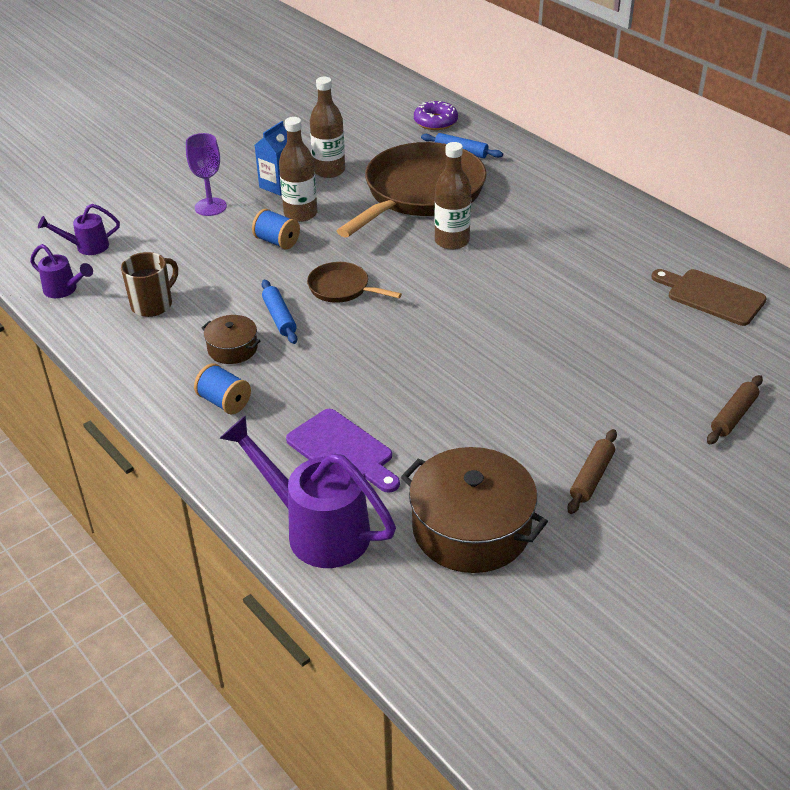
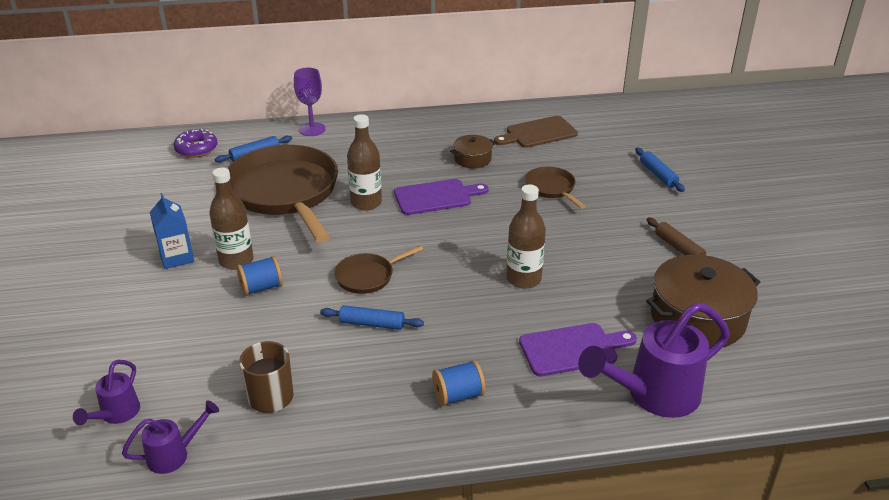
camera: 60 degrees left, 5 degrees down
(210, 207) = (156, 308): purple goblet -> purple goblet (312, 129)
(232, 348) = (388, 366): brown pot -> brown pot (472, 159)
(329, 171) = (192, 223): brown bottle -> brown bottle (523, 279)
(506, 276) = (436, 197): none -> purple cutting board
(608, 344) = (551, 188): none -> brown pan
(733, 416) = (658, 175): brown rolling pin -> blue rolling pin

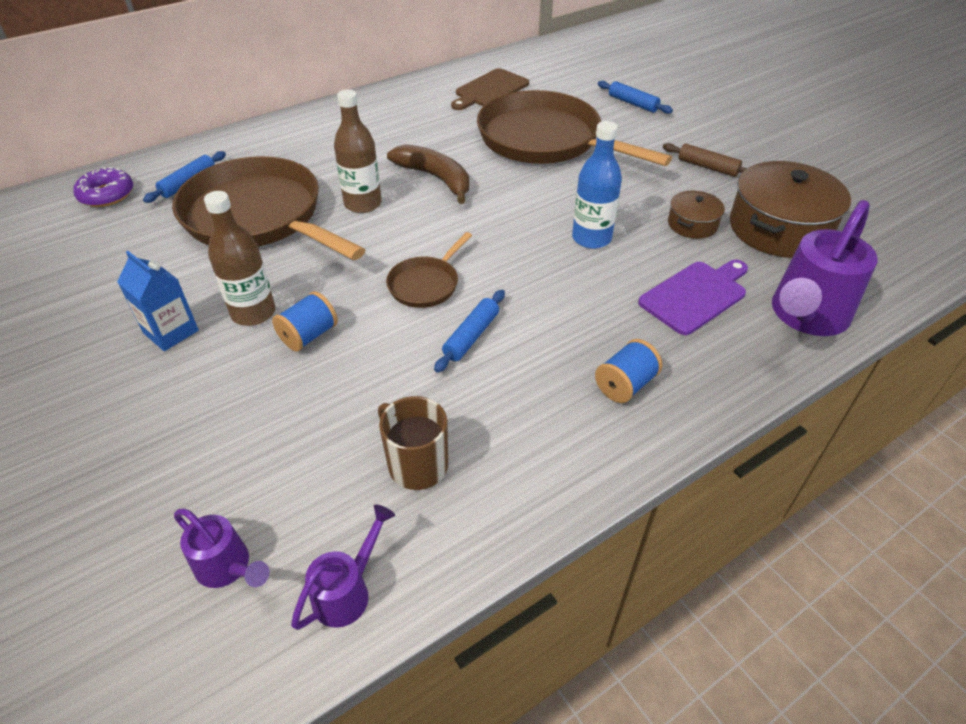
camera: 25 degrees left, 10 degrees up
(116, 414) = (228, 567): purple watering can -> purple watering can turned 45 degrees counterclockwise
(312, 129) = (240, 139): purple goblet -> none
(372, 324) = (471, 336): blue rolling pin -> blue rolling pin turned 45 degrees counterclockwise
(436, 197) = (435, 178): purple cutting board -> brown banana
(472, 159) = (443, 130): brown pot -> brown pot (692, 224)
(523, 279) = (591, 238): brown bottle -> blue bottle
(551, 188) = (545, 140): brown pan -> brown pan, size x2.21

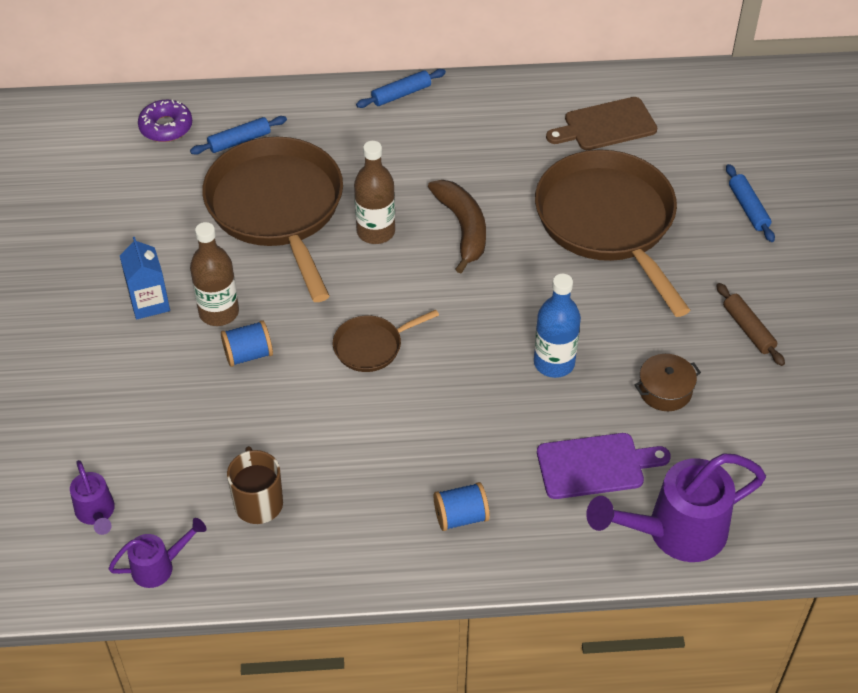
camera: 30 degrees right, 5 degrees up
(471, 336) = (373, 415): blue rolling pin -> blue rolling pin (401, 94)
(779, 228) = (747, 433): brown pot -> none

